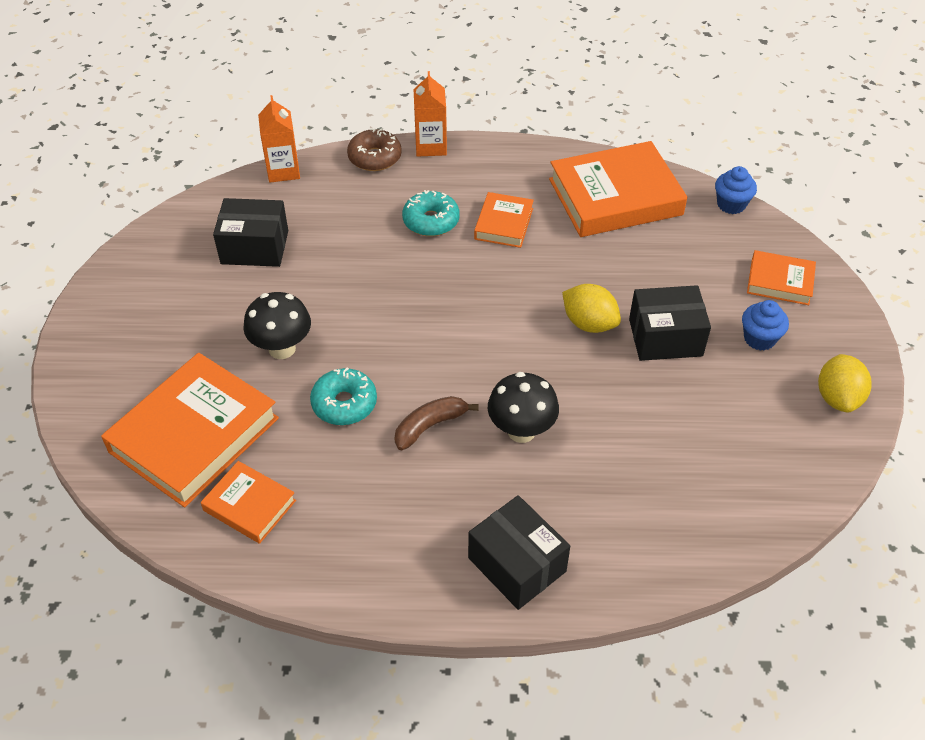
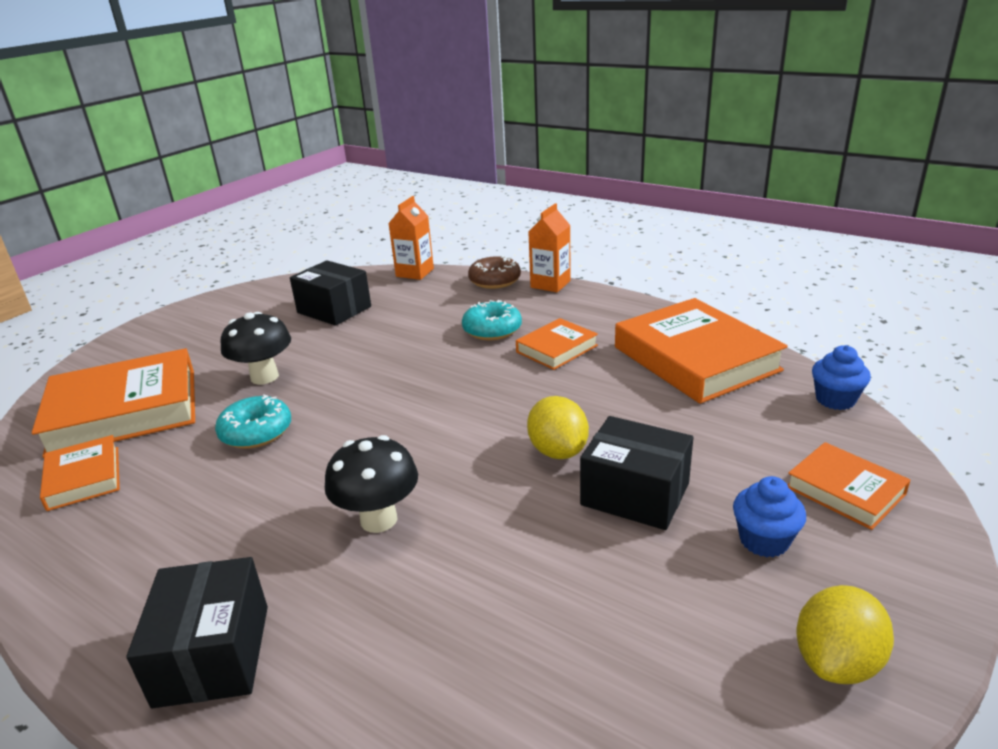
camera: 35 degrees right, 20 degrees down
(430, 426) = (301, 478): brown banana -> none
(615, 197) = (695, 358): orange book -> orange book turned 45 degrees clockwise

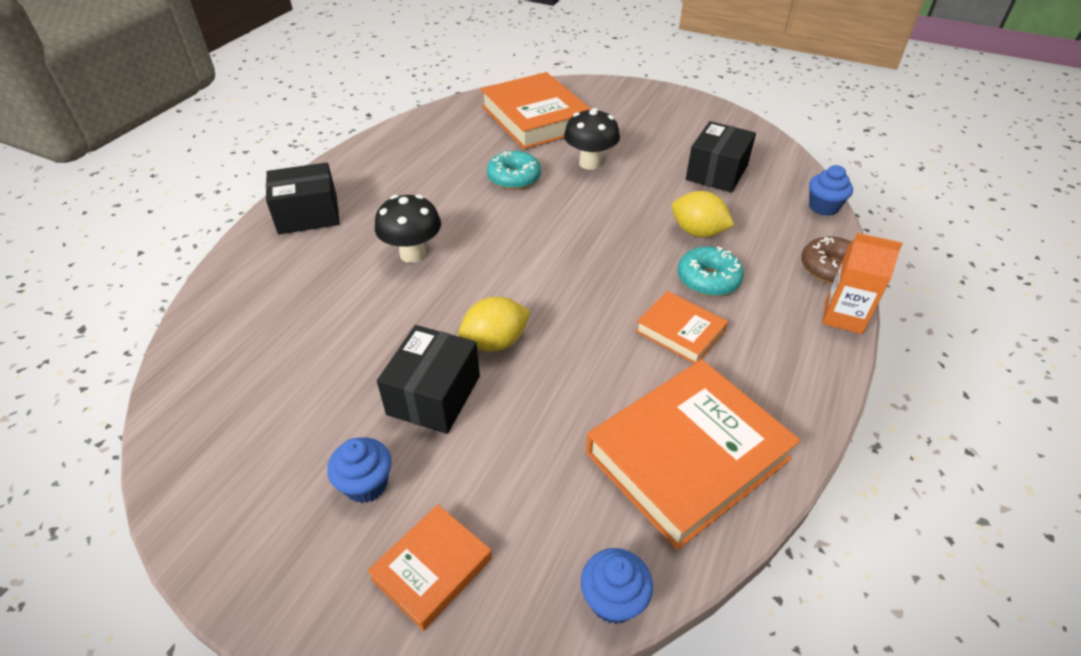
camera: 80 degrees right, 15 degrees up
(84, 478) = (461, 127): orange book -> none
(415, 273) = (823, 207): orange carton -> blue cupcake
(836, 661) = (230, 514): yellow lemon -> yellow lemon (697, 232)

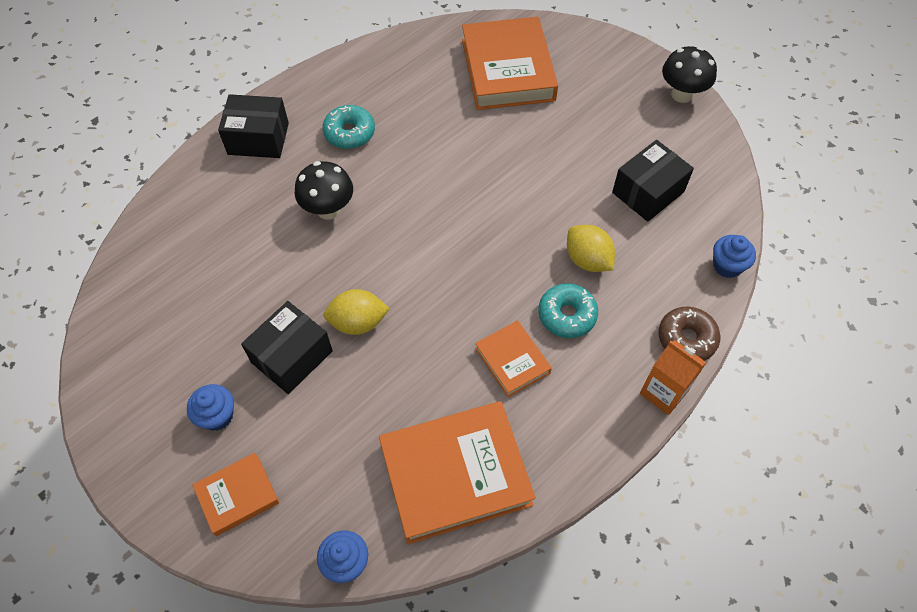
camera: 20 degrees right, 15 degrees up
(514, 178) = (451, 144): turquoise donut -> turquoise donut (349, 133)
(590, 163) = (531, 145): black mushroom -> black mushroom (681, 94)

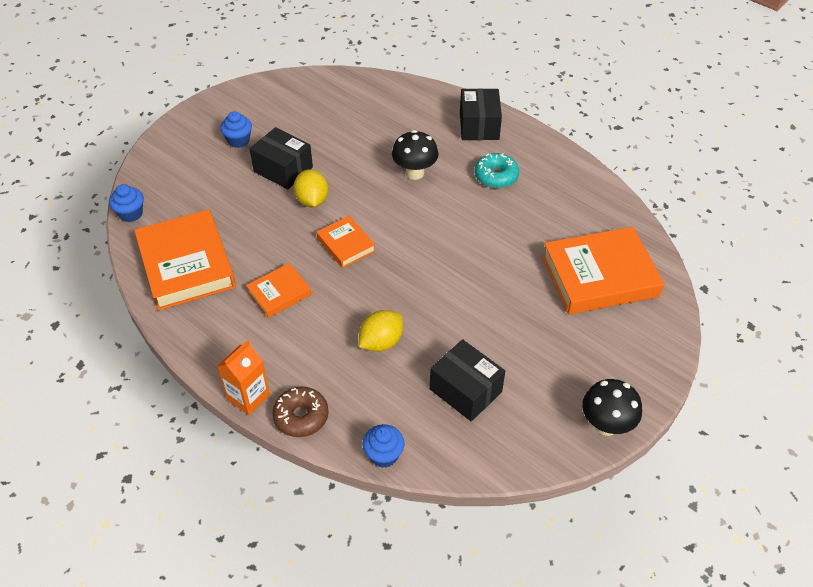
camera: 85 degrees right, 10 degrees down
(237, 496) = (182, 158): orange book -> orange book (346, 245)
(567, 315) = (323, 328): turquoise donut -> none

